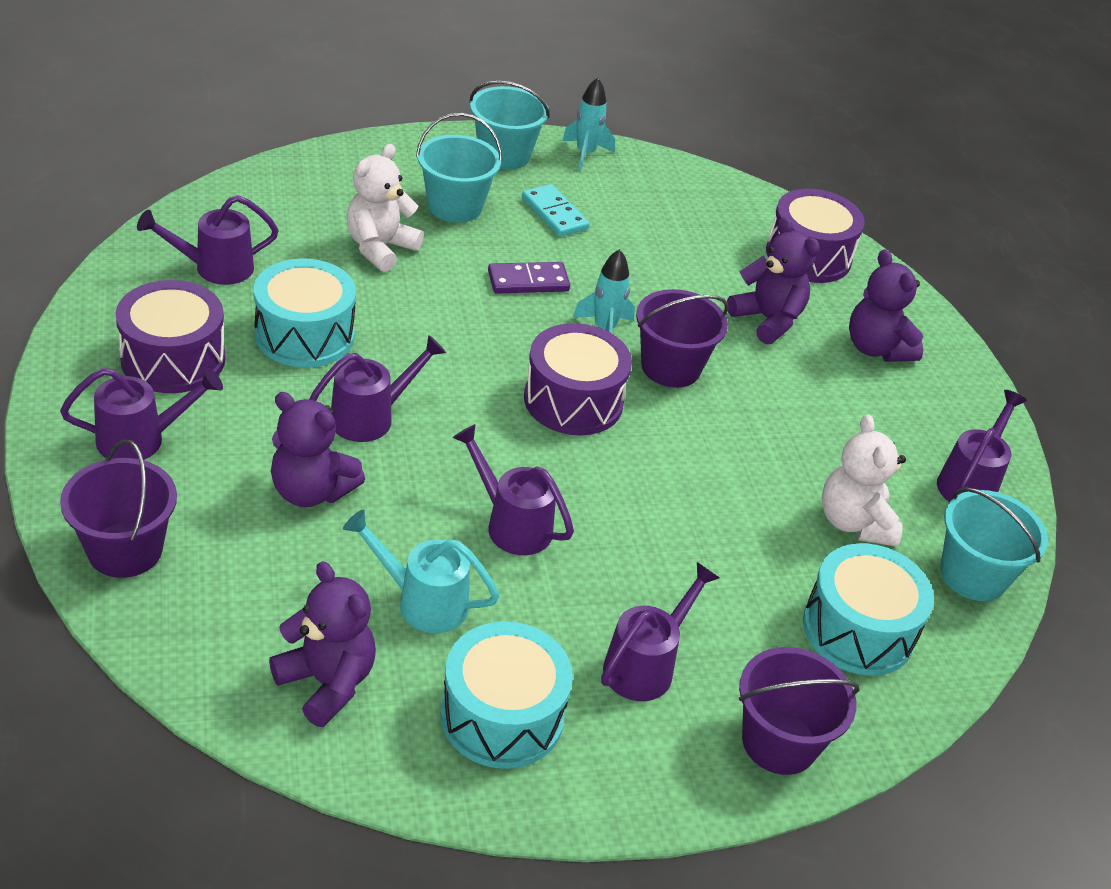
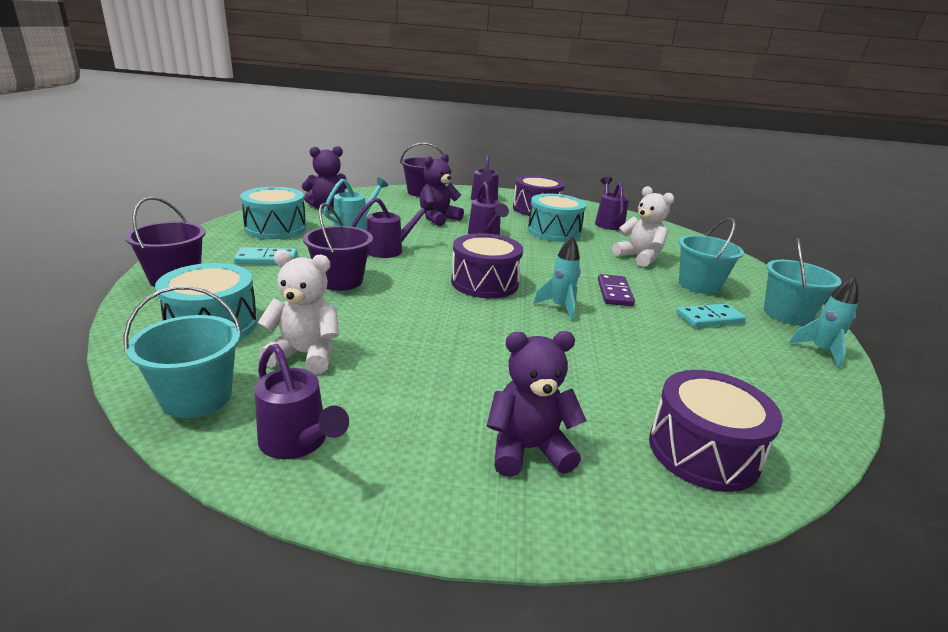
camera: 110 degrees right, 15 degrees down
(645, 665) = (266, 259): purple watering can -> turquoise domino
(670, 367) = (513, 322): purple bucket -> purple bucket (340, 281)
(767, 320) = (576, 386): purple teddy bear -> none

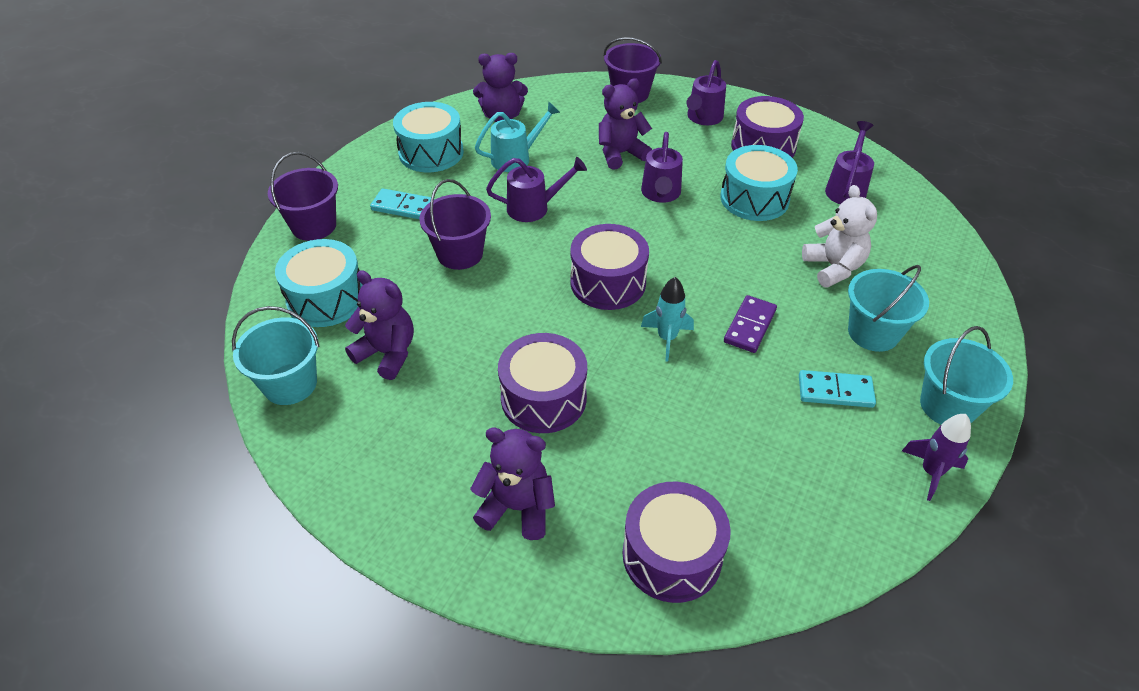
camera: 25 degrees right, 20 degrees up
(298, 442) = (345, 450): purple watering can -> none
(305, 355) = (387, 353): white teddy bear -> purple teddy bear
(488, 361) = (543, 398): none -> purple drum
(821, 351) = (931, 472): turquoise rocket -> purple rocket

